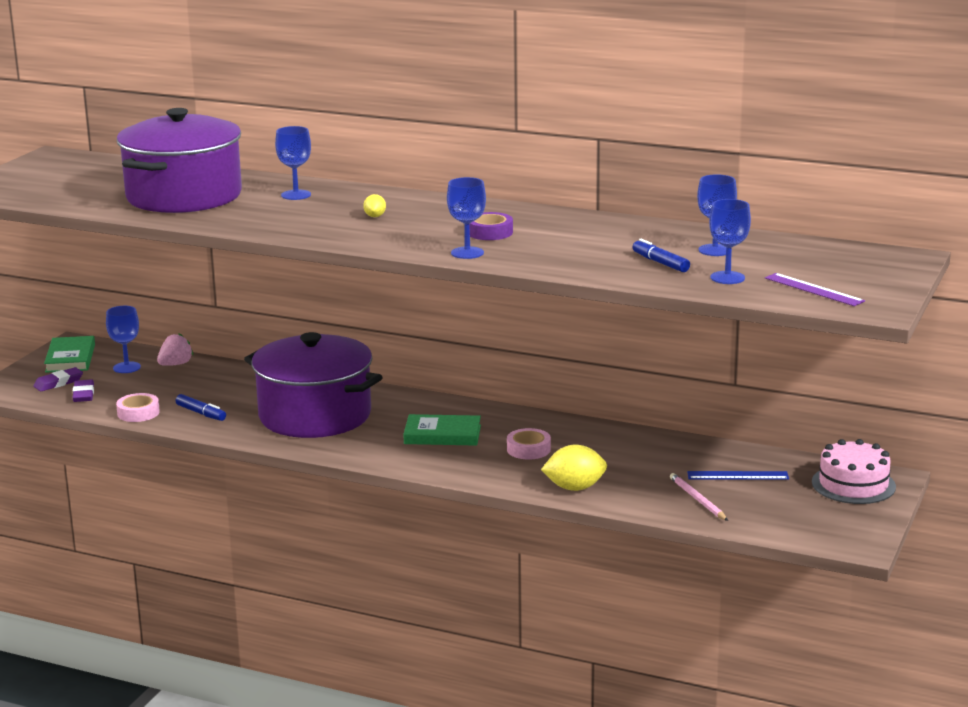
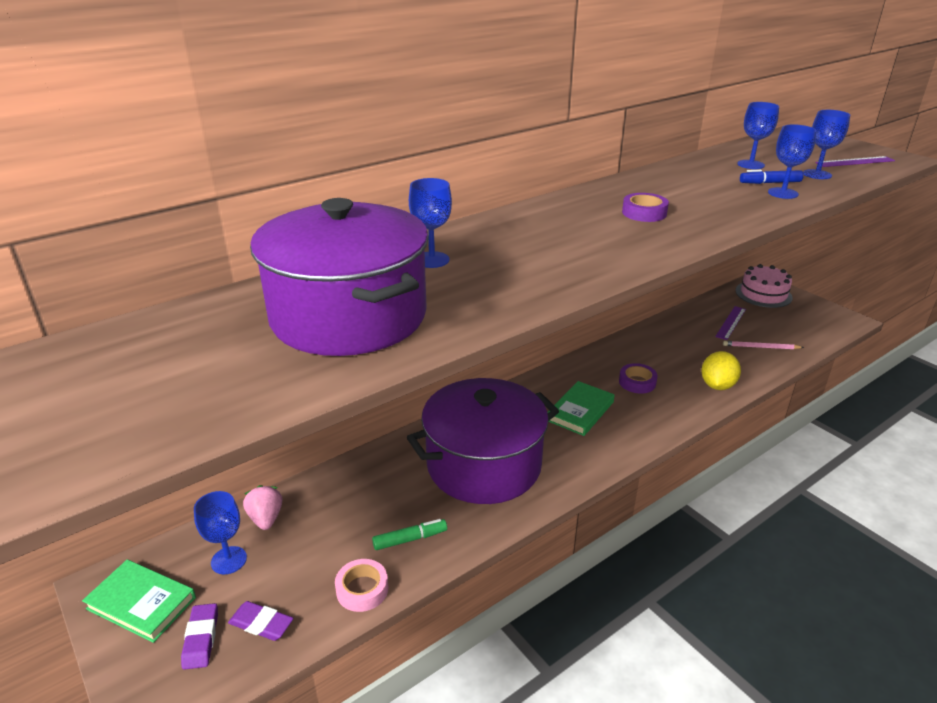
camera: 60 degrees left, 10 degrees up
(201, 413) = (410, 539): blue marker -> green marker
(375, 216) = (547, 242): yellow lemon -> none
(467, 253) = (695, 232): blue goblet -> blue goblet (783, 193)
(528, 449) = (637, 382): pink tape -> purple tape
(737, 475) = (731, 322): blue ruler -> purple ruler

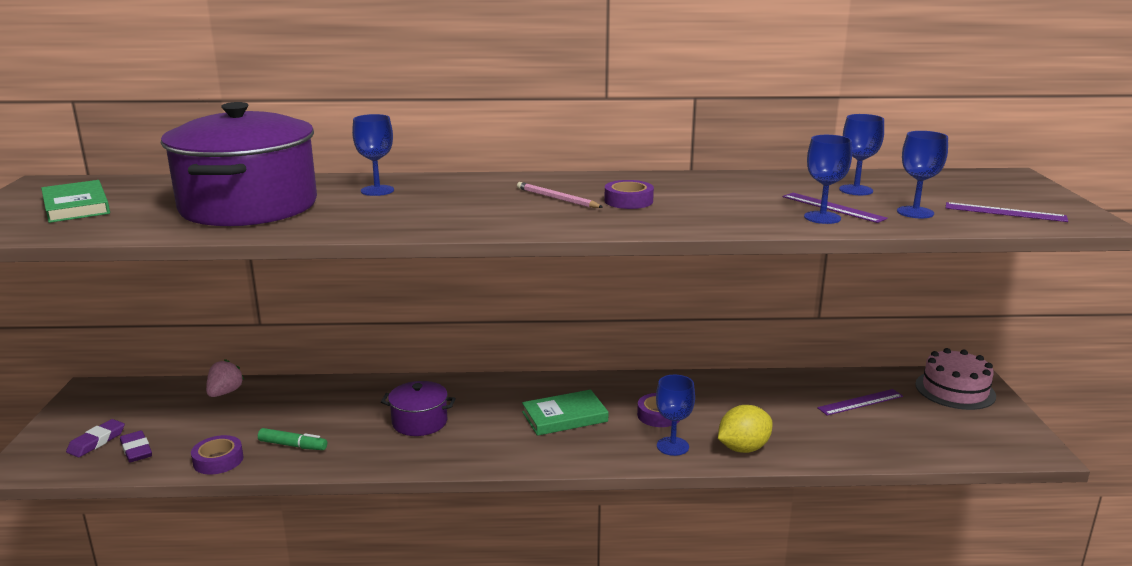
camera: 35 degrees right, 10 degrees down
(141, 603) = (95, 408): green book -> green book (76, 206)
(229, 560) = (170, 407): blue goblet -> blue goblet (672, 446)
(362, 589) = (218, 460): pink tape -> purple tape
(484, 465) = (419, 422): purple pot -> purple pot, size x0.46
(760, 347) = (858, 435): pink pencil -> pink pencil (557, 198)
(770, 183) = (833, 207): blue marker -> purple ruler

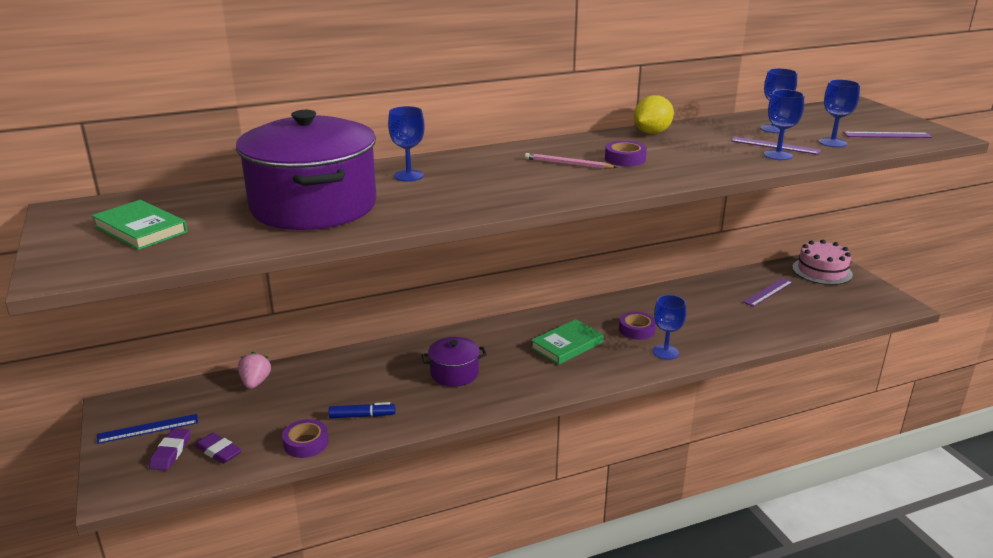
camera: 20 degrees left, 5 degrees up
(98, 416) = (148, 429): none -> blue ruler
(293, 445) = (362, 416): green marker -> blue marker
(743, 448) = (716, 343): yellow lemon -> yellow lemon (651, 133)

